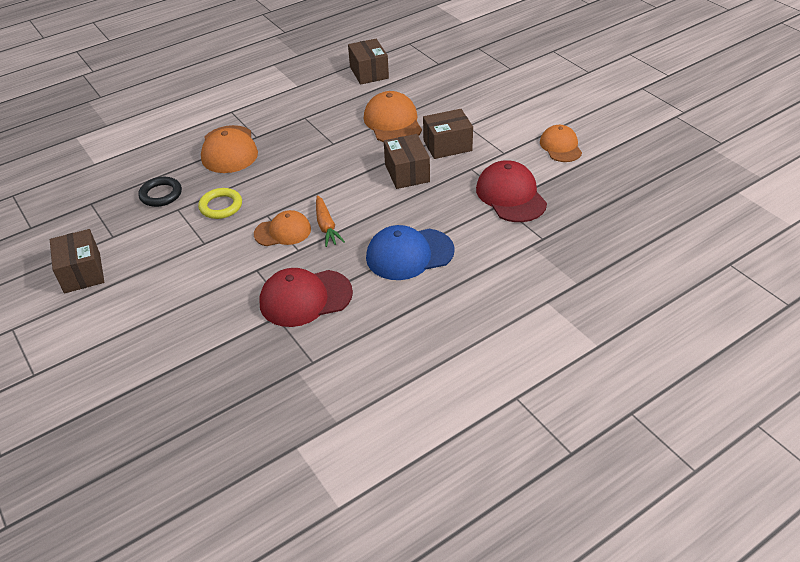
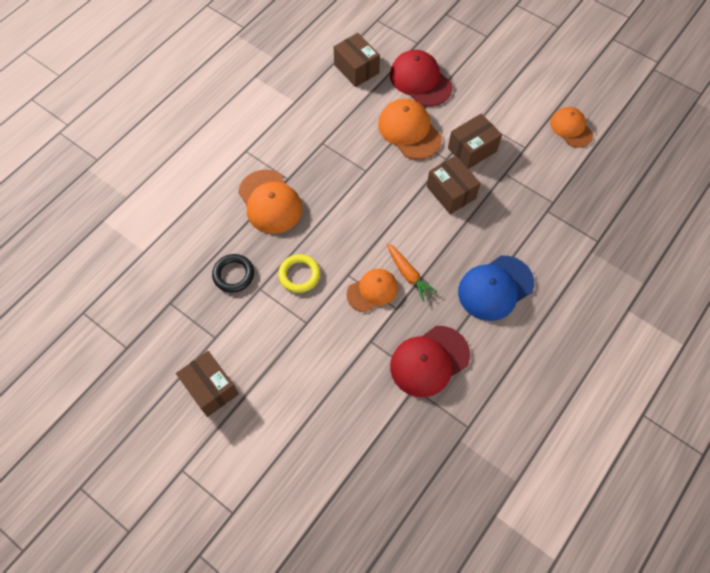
camera: 20 degrees left, 20 degrees up
(511, 195) = (552, 198): red cap -> red cap (420, 80)

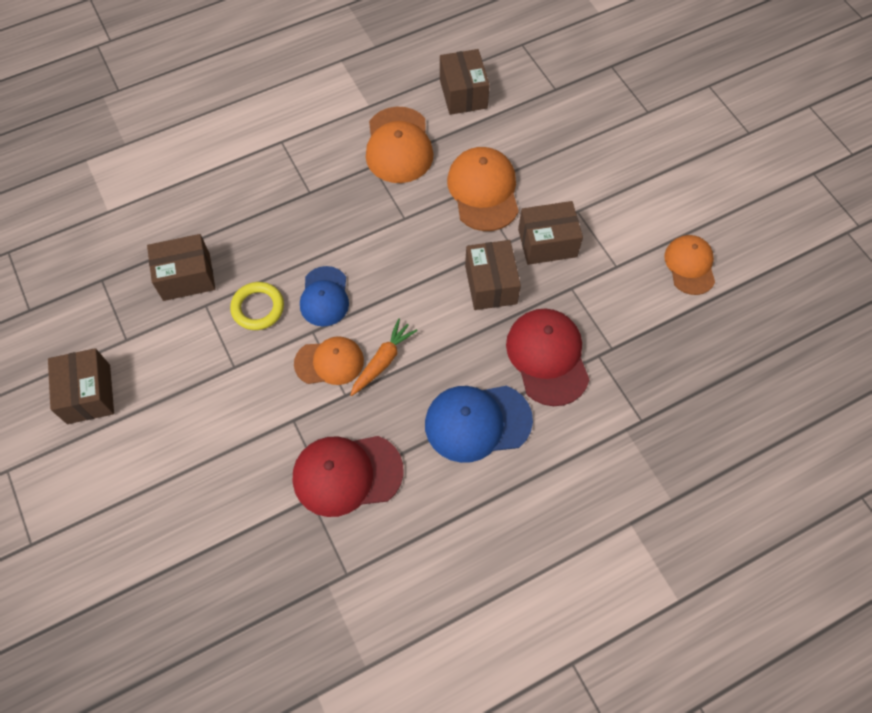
camera: 25 degrees right, 0 degrees up
(233, 275) = (186, 277): black ring -> brown box
(270, 202) = (274, 211): orange cap -> orange cap (398, 145)
(342, 247) = (324, 296): none -> blue cap
(408, 274) = (382, 361): orange carrot -> orange carrot turned 135 degrees counterclockwise
(420, 80) = (532, 135): red cap -> red cap (547, 357)

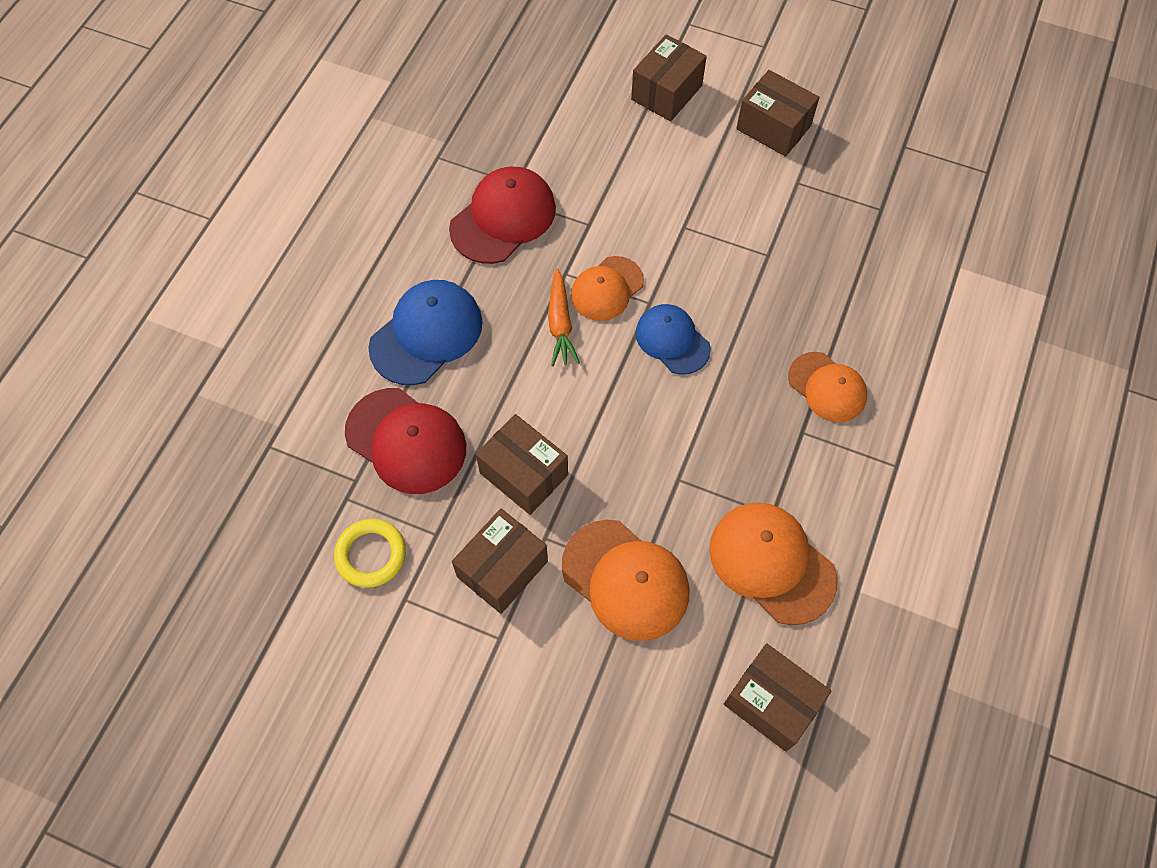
camera: 140 degrees right, 0 degrees up
(186, 277) = (814, 265): brown box -> brown box (666, 92)
(258, 308) = (720, 286): yellow ring -> yellow ring (371, 555)
(690, 265) = (320, 666): orange cap -> orange cap (827, 387)

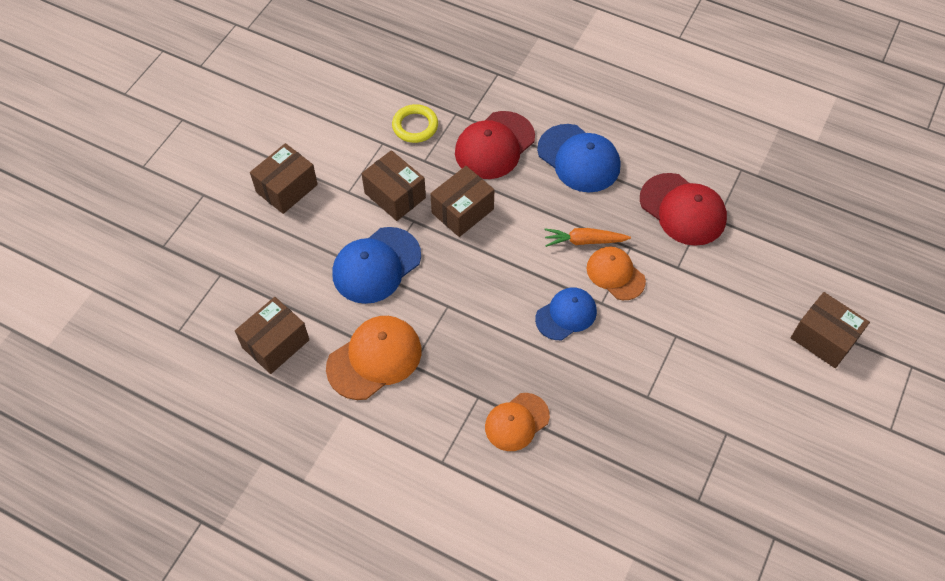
camera: 95 degrees right, 5 degrees down
(625, 580) = (376, 265): orange cap -> blue cap
(773, 127) = (789, 422): brown box -> brown box (286, 188)

